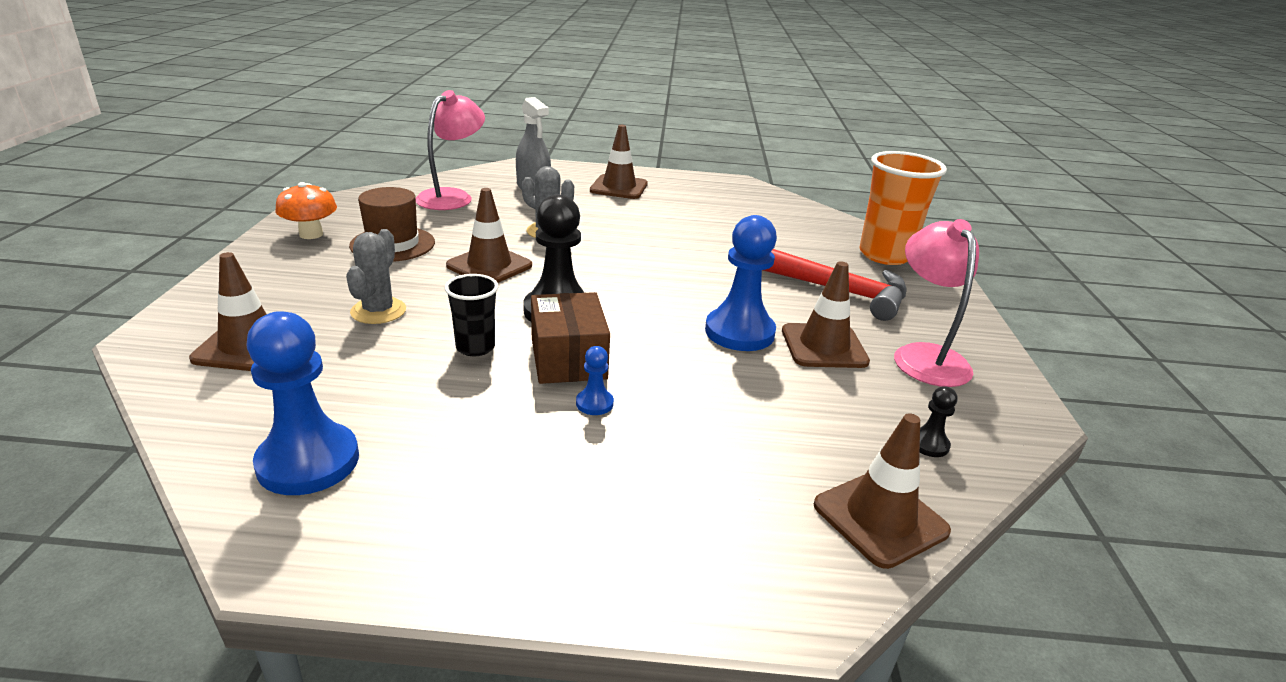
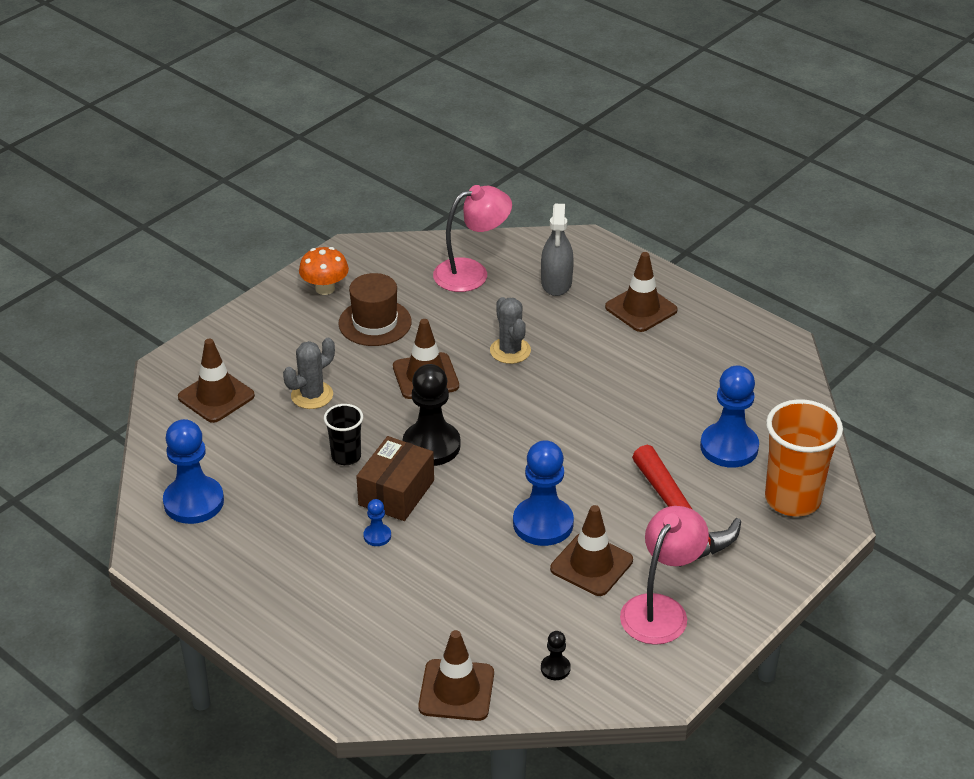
camera: 40 degrees right, 10 degrees up
(797, 240) = (729, 447): none -> blue pawn

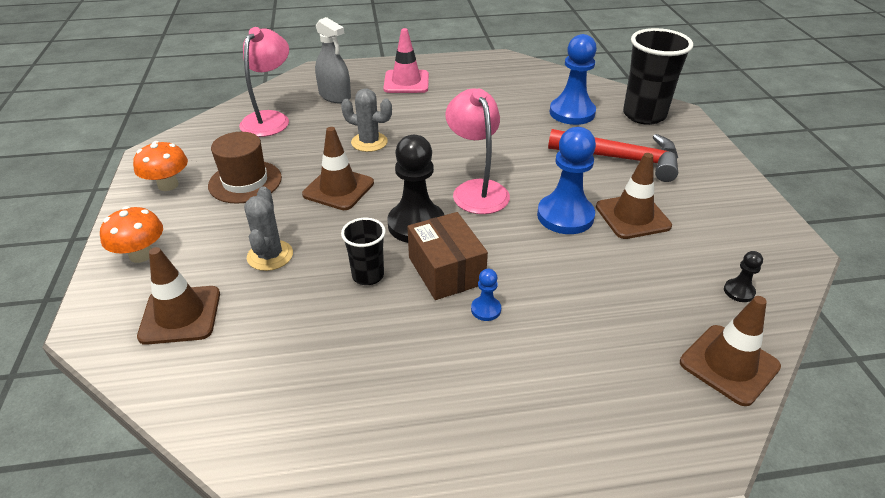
camera: 50 degrees left, 0 degrees up
(194, 502) = (292, 416): blue pawn -> none
(245, 336) = (141, 255): none -> orange mushroom
(641, 309) = (406, 82): brown traffic cone -> pink traffic cone
(660, 609) = (708, 210): pink lamp -> pink lamp (476, 190)
(792, 499) = (644, 115): orange cup -> black cup

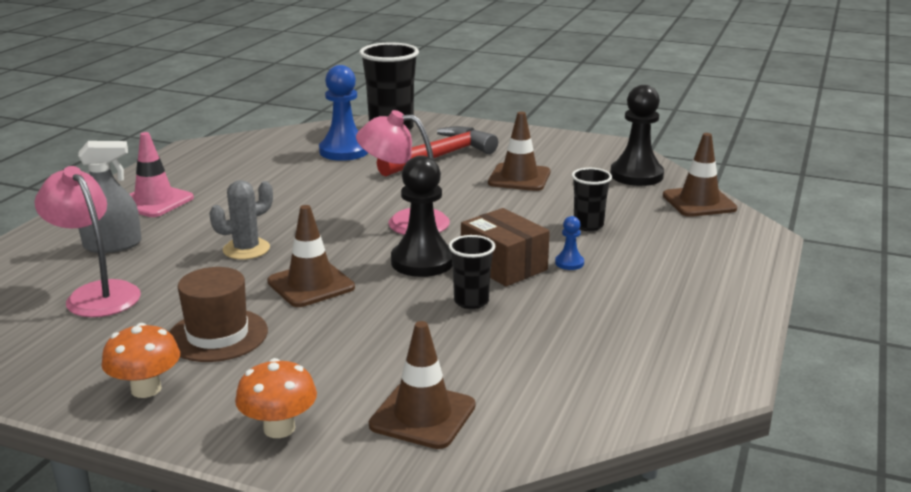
camera: 60 degrees left, 15 degrees down
(270, 255) = (381, 345): grey cactus -> none
(446, 270) = (503, 265): brown box -> brown box turned 45 degrees clockwise
(565, 216) = (488, 200): blue pawn -> none
(577, 296) = (588, 225): none -> black cup
(739, 291) = (636, 175): black pawn -> black pawn, size x2.20

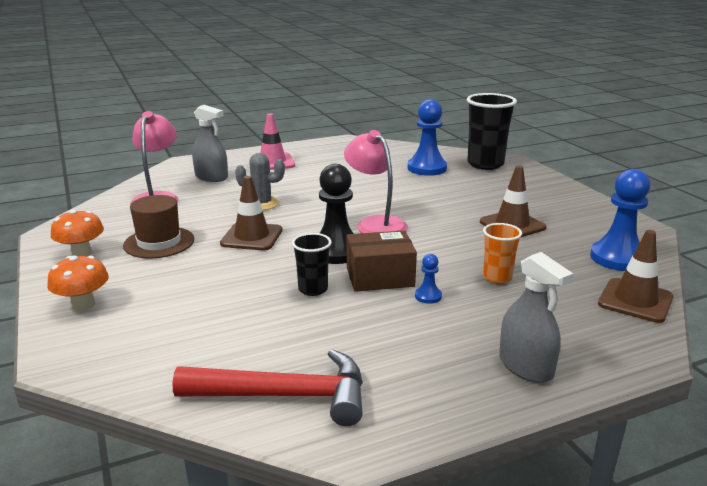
camera: 45 degrees right, 0 degrees up
(422, 415) = (149, 340): brown traffic cone -> none
(440, 157) = (483, 192): red hammer -> red hammer (285, 396)
(503, 265) = (380, 277): brown box -> brown box turned 75 degrees clockwise
(588, 225) = (497, 277): black cup -> orange cup
(636, 175) = (617, 258): black pawn -> blue pawn
(719, 279) = (525, 366): none -> grey spray bottle

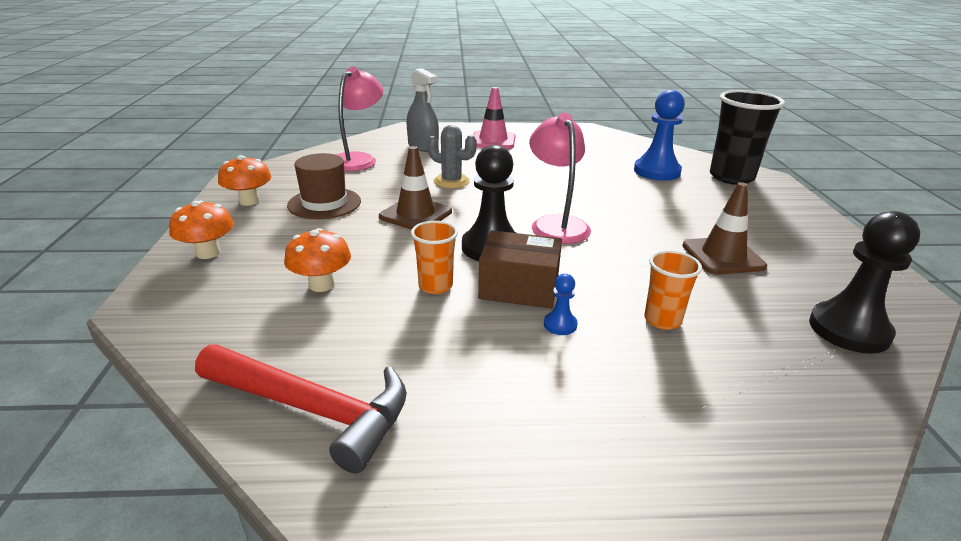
camera: 20 degrees right, 5 degrees up
(215, 308) = (321, 285): none -> orange mushroom
(313, 289) = (435, 286): black cup -> orange cup
(525, 366) = (627, 455): grey spray bottle -> none
(617, 258) = (849, 330): blue pawn -> black pawn
(635, 301) = (845, 399): brown traffic cone -> none

